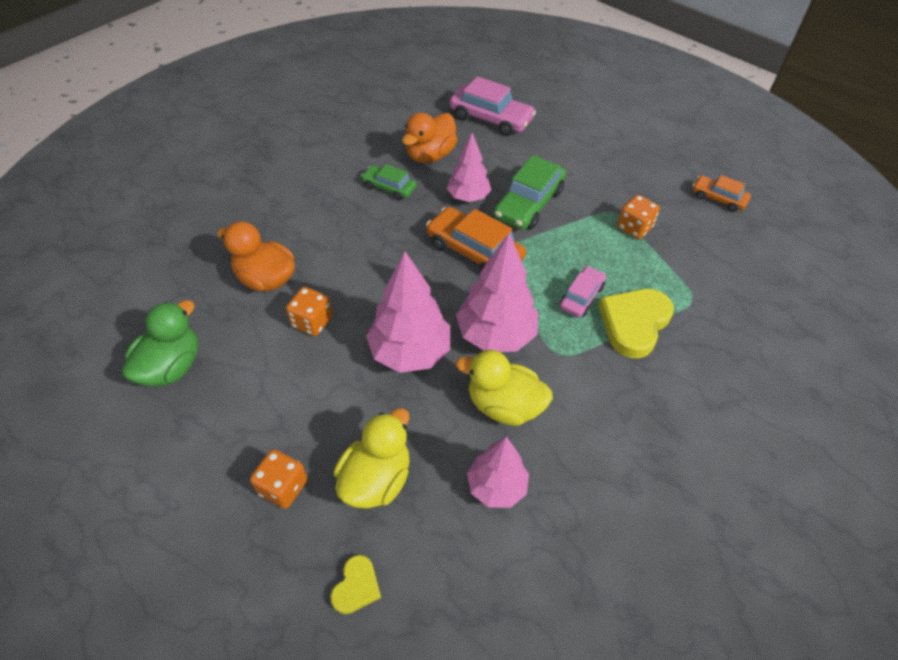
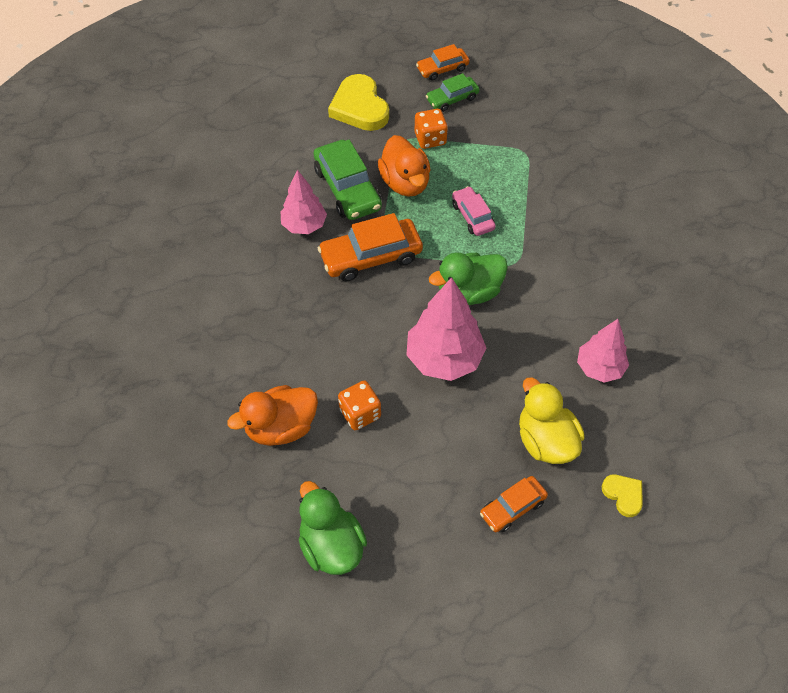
camera: 55 degrees left, 5 degrees up
(283, 487) = (512, 507): orange dice -> orange car
(389, 187) = (241, 276): green car -> green car (452, 99)
(430, 155) = (225, 223): orange duck -> orange duck (405, 183)
(491, 118) = (216, 151): pink car -> none
(496, 335) = (469, 292): pink tree -> green duck
(504, 405) = (536, 324): yellow duck -> none
(634, 323) = (521, 201): yellow heart -> yellow heart (359, 107)

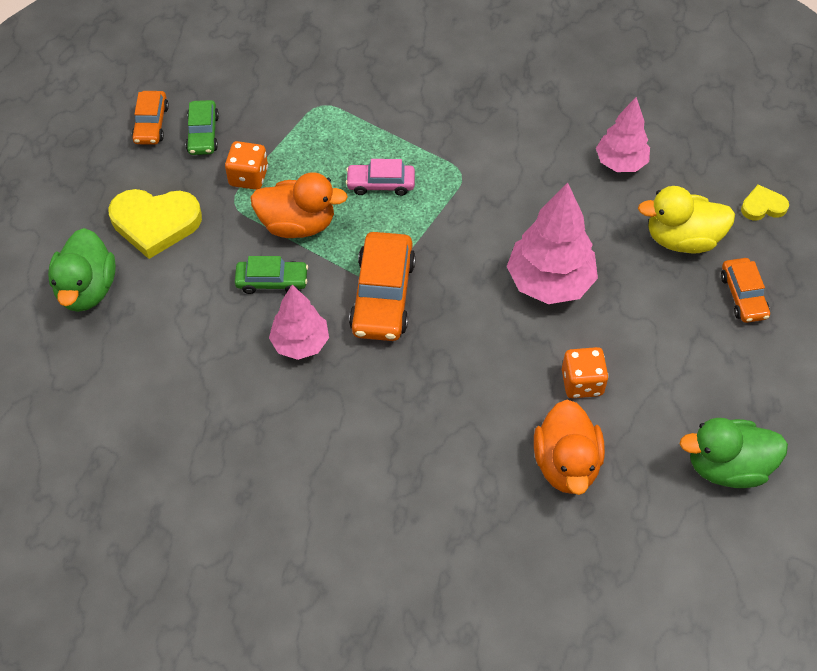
camera: 65 degrees left, 0 degrees up
(347, 189) = (272, 281): green car -> green car, size x0.59
(469, 292) = (478, 228): green duck -> green duck (87, 289)

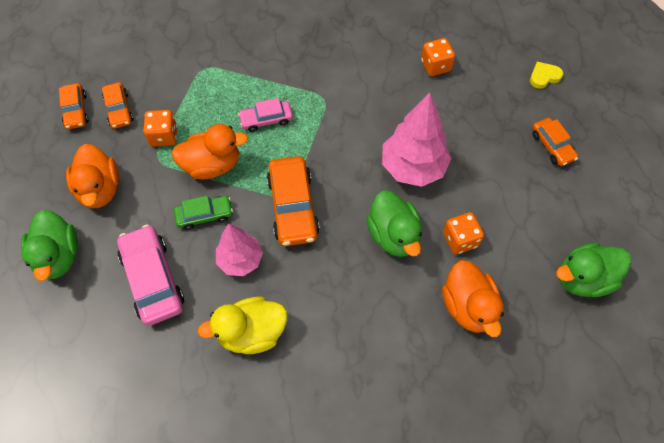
camera: 15 degrees left, 5 degrees up
(155, 223) = (100, 189): yellow heart -> orange duck
(190, 341) = (153, 279): none -> pink car
(203, 134) = (119, 110): green car -> orange car
(498, 358) = (394, 235): none -> green duck
(620, 163) = (435, 66): pink tree -> orange dice
(682, 239) = (496, 113): yellow duck -> yellow duck (251, 333)

